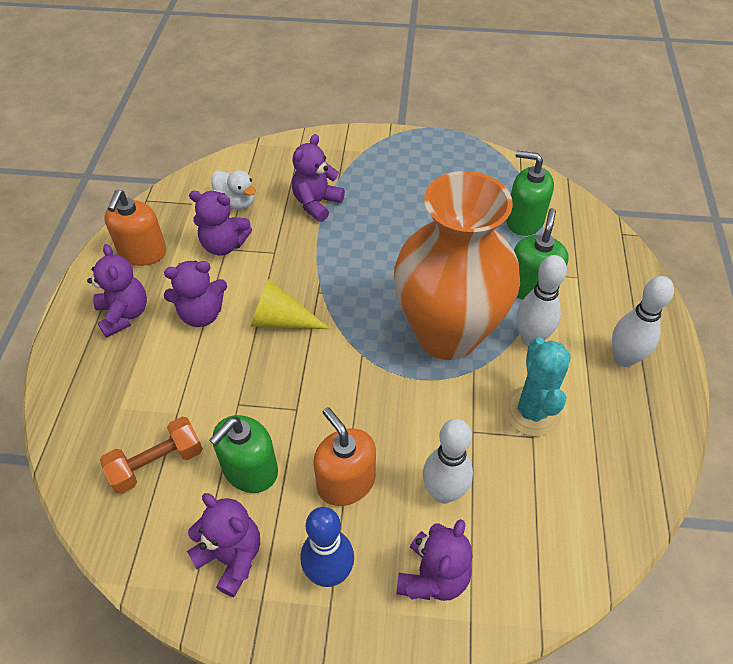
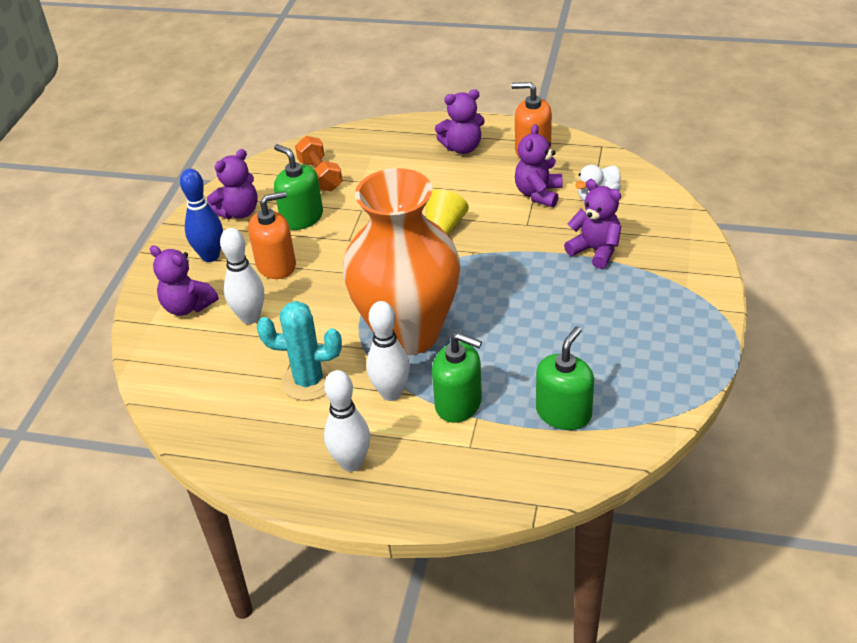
camera: 100 degrees right, 10 degrees down
(201, 314) = (456, 186): purple teddy bear -> none

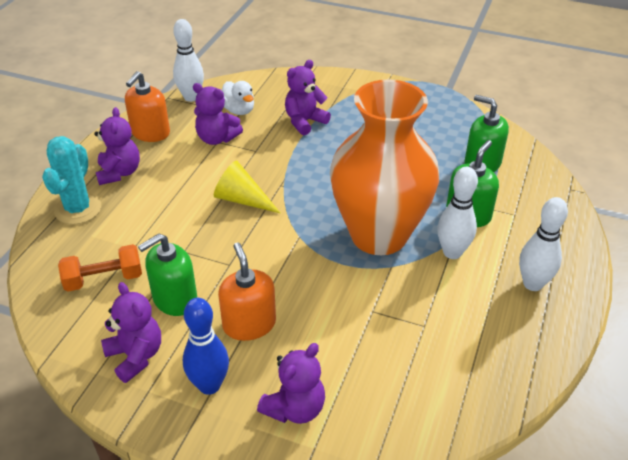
camera: 85 degrees left, 0 degrees up
(250, 317) = (328, 349): white bowling pin -> white bowling pin (191, 97)
(308, 381) = (431, 307): turquoise cactus -> turquoise cactus (78, 209)

